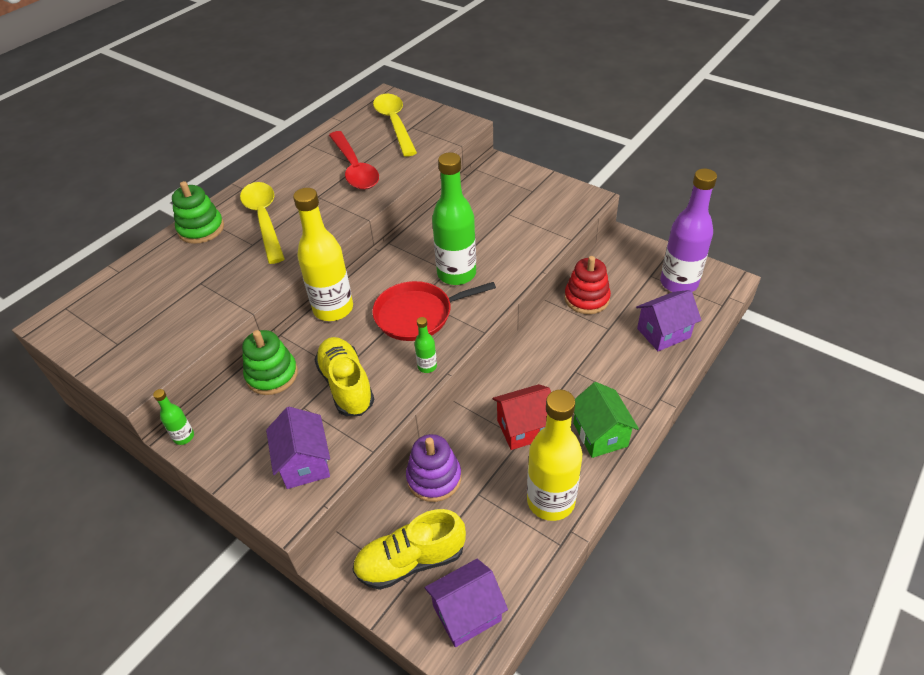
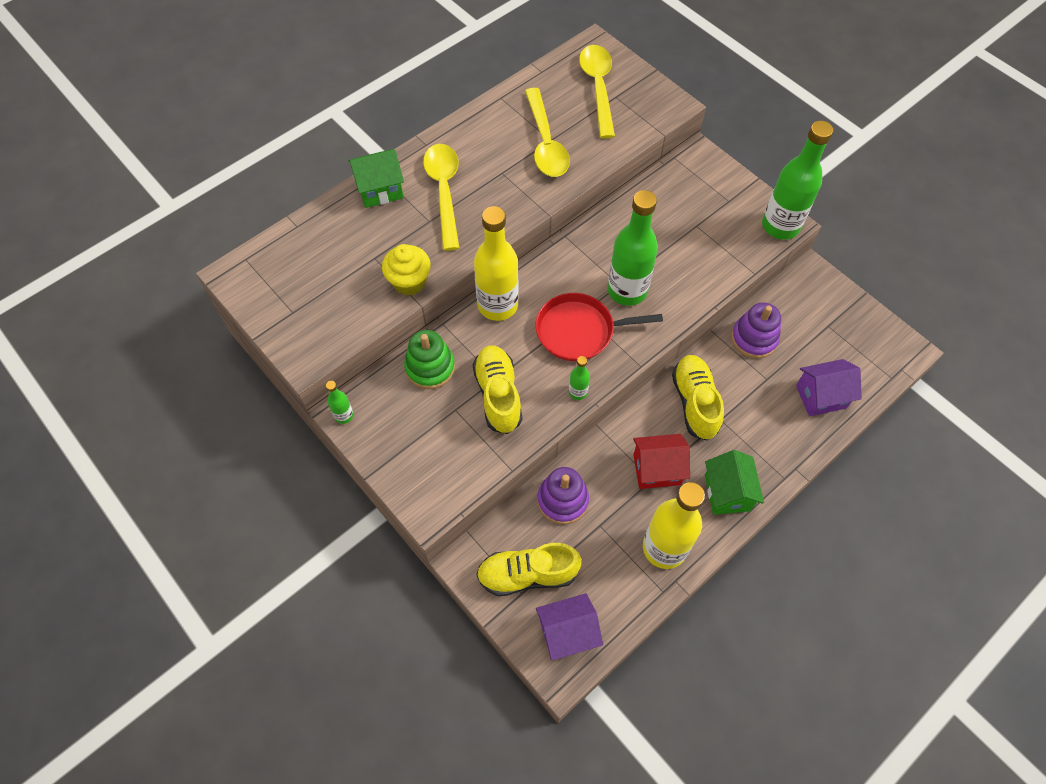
camera: 10 degrees right, 15 degrees up
(201, 229) = (380, 190): green stacking toy -> green house
(238, 296) = (409, 282): none -> yellow cupcake
(304, 463) = (449, 468): purple house -> none
(355, 168) = (545, 143): red spoon -> yellow spoon
(546, 362) = (695, 403): none -> yellow shoe
(583, 201) = (780, 226): none -> green bottle
(586, 298) = (754, 338): red stacking toy -> purple stacking toy
(678, 283) = (854, 341): purple bottle -> none

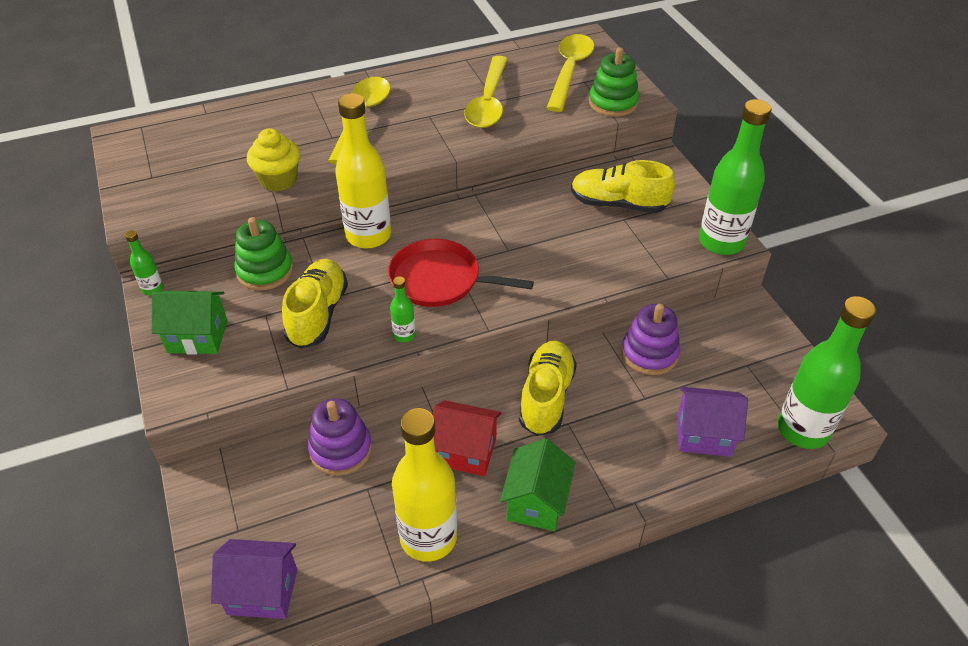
camera: 20 degrees right, 15 degrees down
(380, 190) = (302, 103): green house -> green house (197, 336)
(527, 574) = (256, 513): yellow shoe -> yellow shoe (618, 204)
(627, 290) = (513, 257): green bottle -> green bottle (803, 430)
(651, 115) = (613, 103): none -> green stacking toy

